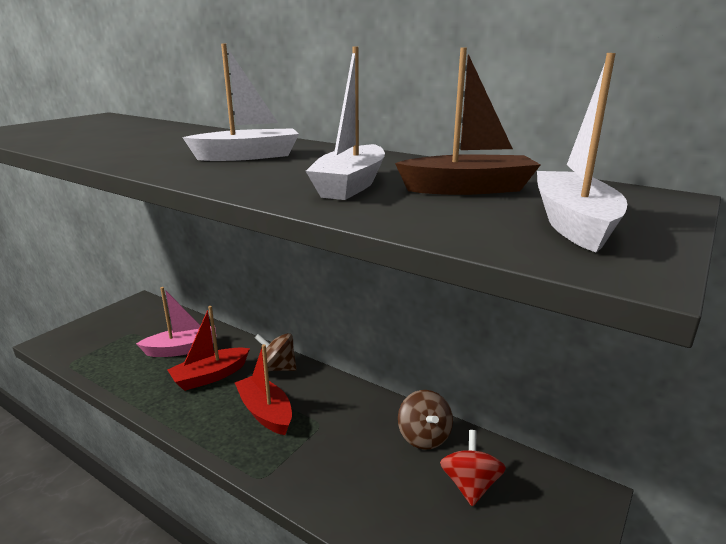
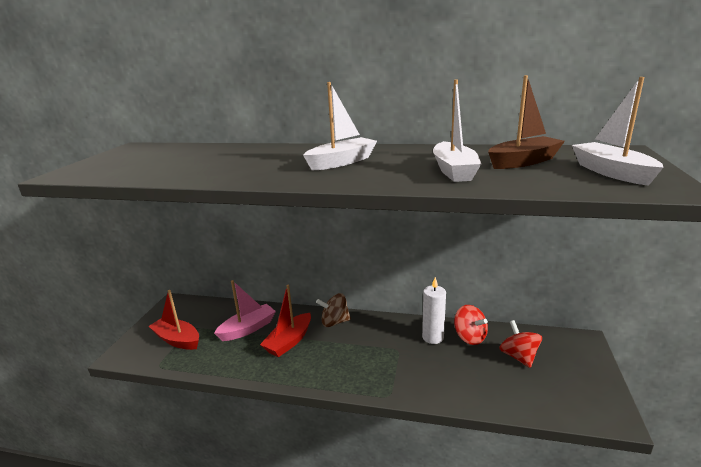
camera: 20 degrees left, 0 degrees up
(265, 412) = (353, 353): red boat -> red boat (177, 340)
(376, 422) = (433, 337): none -> white candle
(424, 436) = (469, 337): brown spinning top -> red spinning top

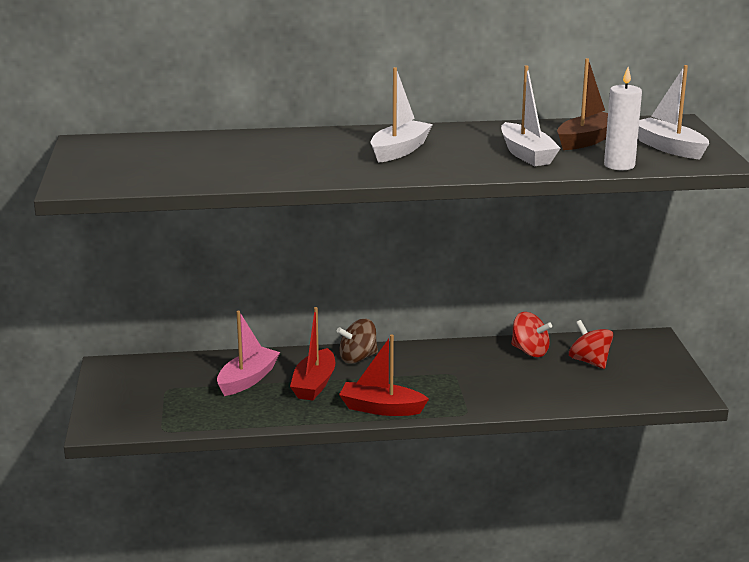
camera: 20 degrees left, 0 degrees up
(177, 340) = (160, 403): red boat -> red boat (381, 408)
(433, 337) = (487, 357): white candle -> white candle (619, 165)

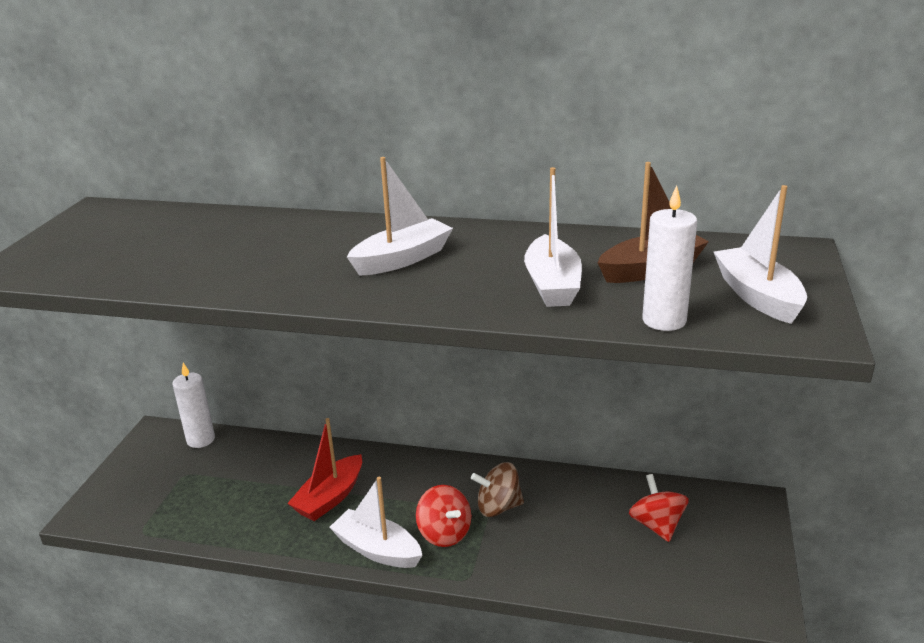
camera: 20 degrees right, 5 degrees up
(158, 365) = (201, 440): none -> white candle
(247, 379) = (269, 477): pink boat -> none
(358, 358) = (398, 468): brown spinning top -> brown spinning top (498, 507)
(381, 408) = (377, 549): red boat -> white boat
(530, 351) = (592, 495): red spinning top -> red spinning top (444, 533)

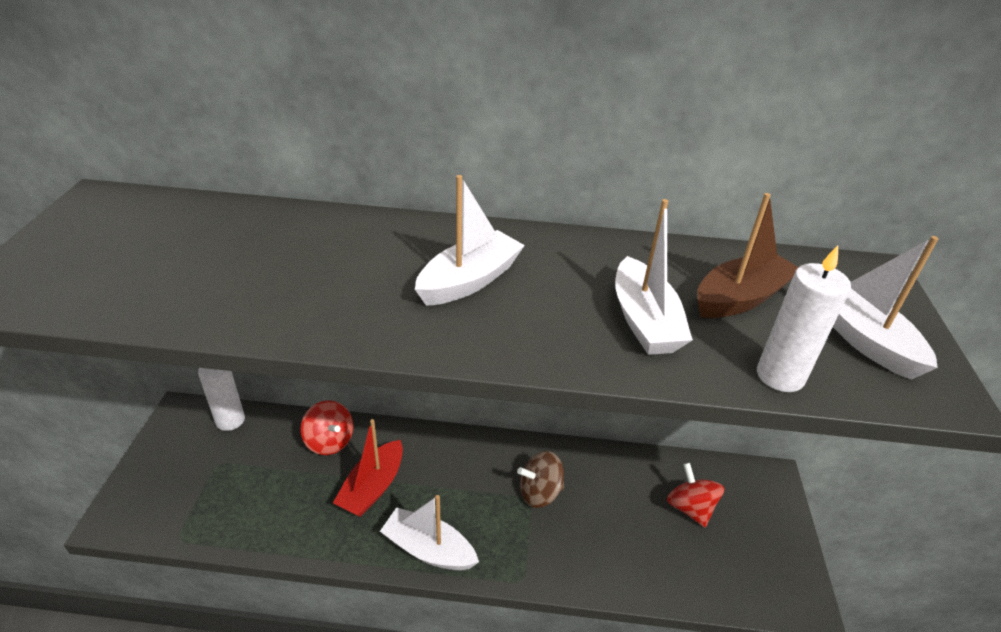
camera: 10 degrees left, 10 degrees up
(444, 533) = (492, 526): red spinning top -> red spinning top (329, 441)

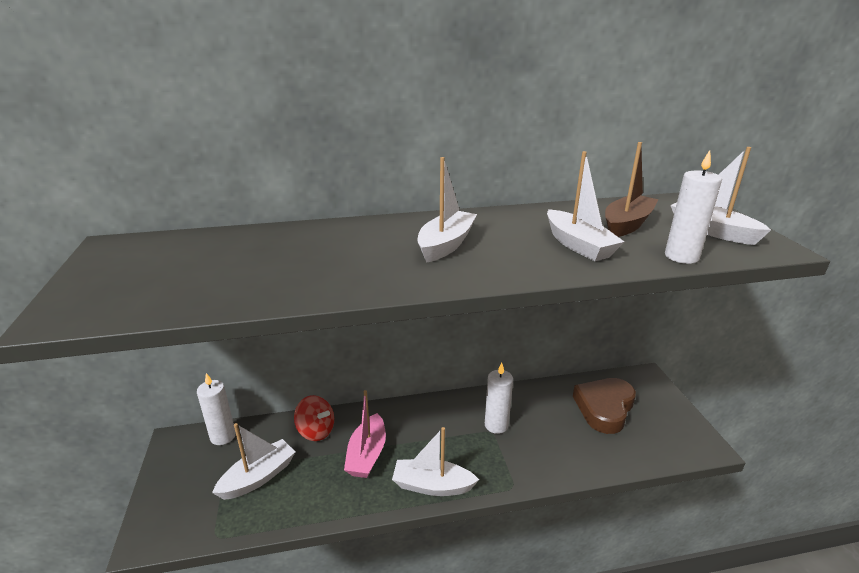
camera: 15 degrees left, 10 degrees down
(247, 481) = (258, 477): none -> white boat
(372, 487) = (367, 454): red boat -> pink boat
(540, 492) = (496, 425): brown spinning top -> white candle
(690, 508) = (604, 408): red spinning top -> brown heart

